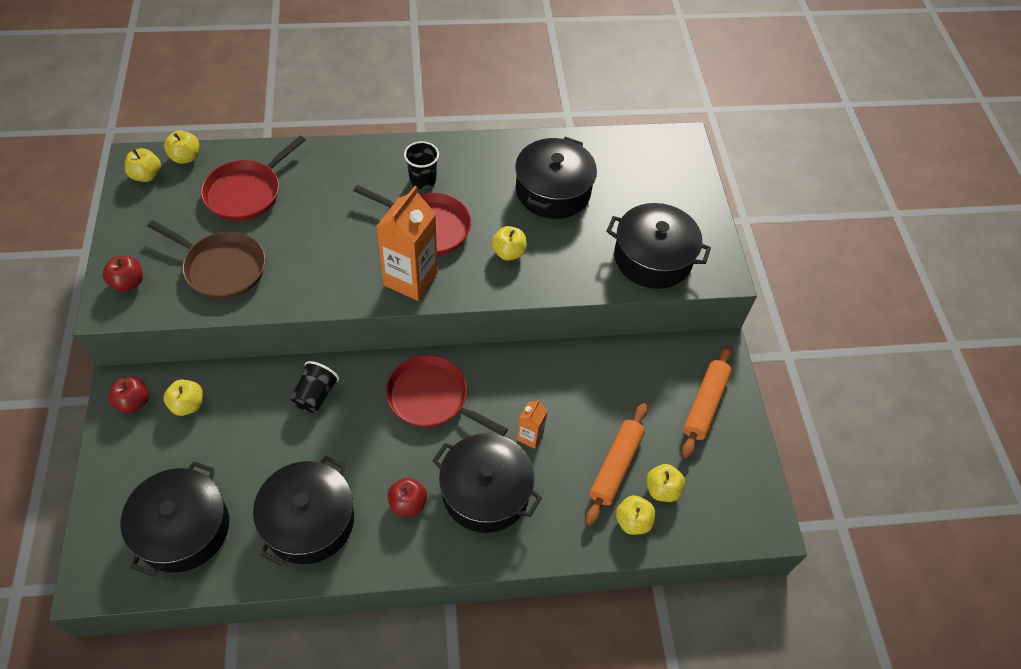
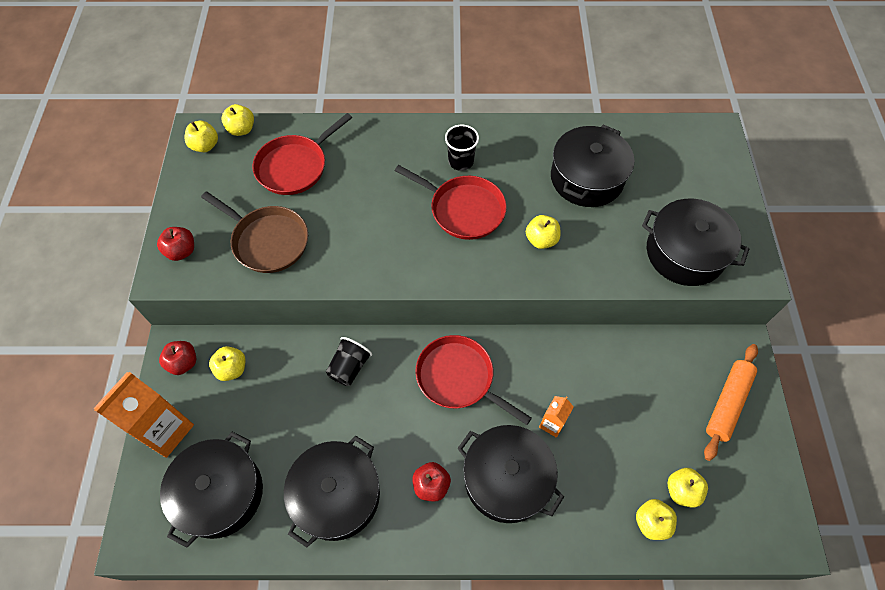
camera: 10 degrees right, 5 degrees up
(410, 279) = (445, 262): orange carton -> orange carton (166, 430)
(615, 466) = (636, 462): orange rolling pin -> none

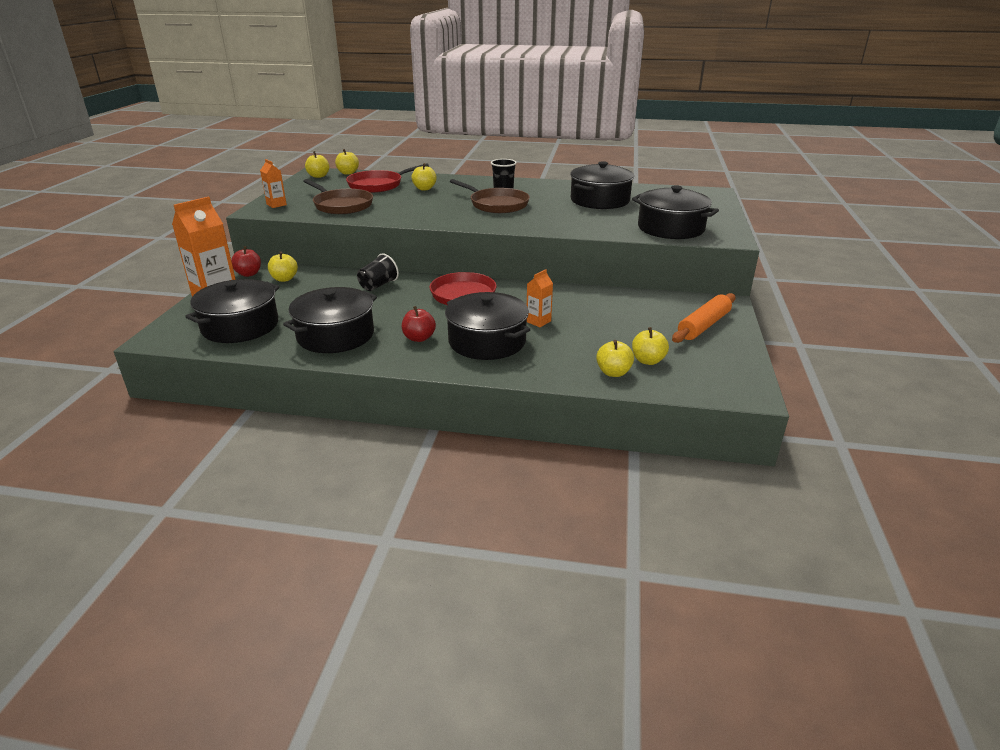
camera: 10 degrees right, 30 degrees down
(181, 251) = (276, 204): red apple -> orange carton
(464, 210) = (497, 204): red pan -> brown pan
(541, 240) = (553, 217): yellow apple -> yellow apple (424, 188)

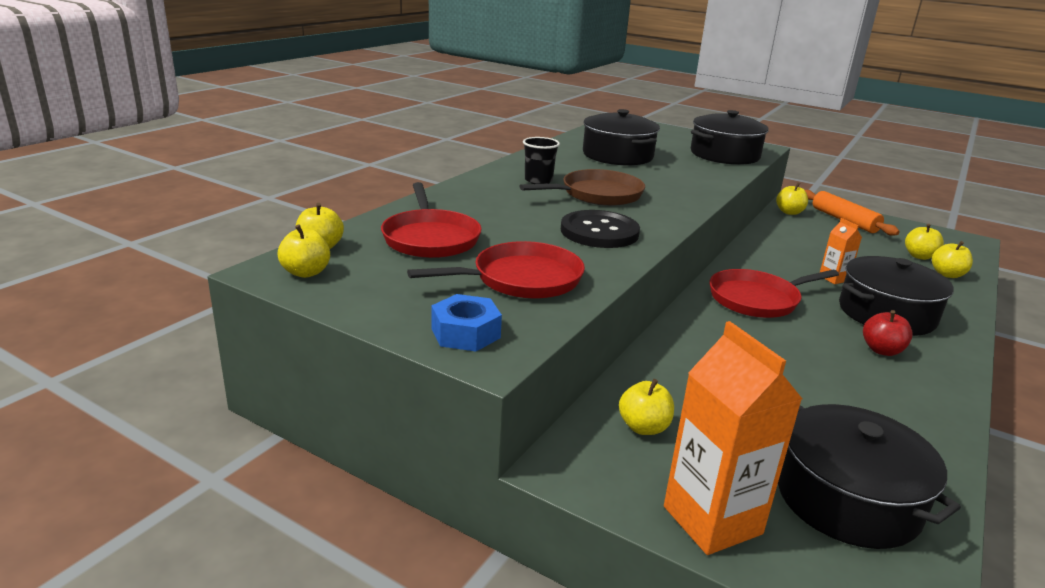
camera: 70 degrees left, 5 degrees down
(248, 274) = (599, 466): red apple -> none
(276, 204) = (465, 333): orange carton -> blue nut
(335, 335) = (878, 408): black pot -> none
(342, 205) = (522, 279): brown pan -> red pan
(378, 285) = (703, 348): black cup -> none
(424, 188) = (485, 215): yellow apple -> yellow apple (789, 212)
(426, 211) = (599, 232): none -> black button

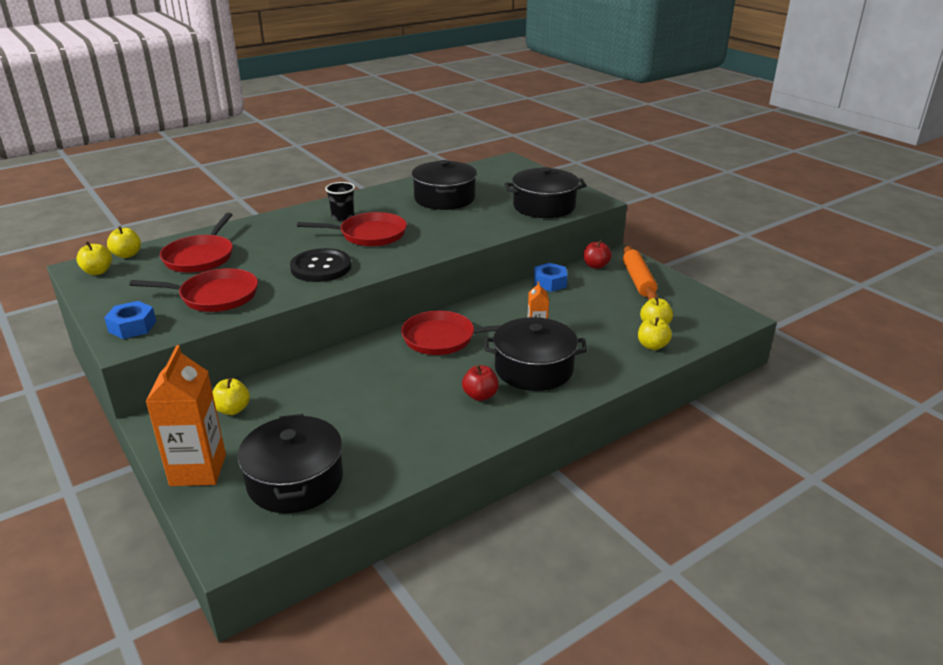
camera: 25 degrees right, 5 degrees up
(598, 194) = (369, 235): brown pan -> red pan
(773, 232) = (550, 283): none -> blue nut
(789, 212) = (595, 266): yellow apple -> red apple

